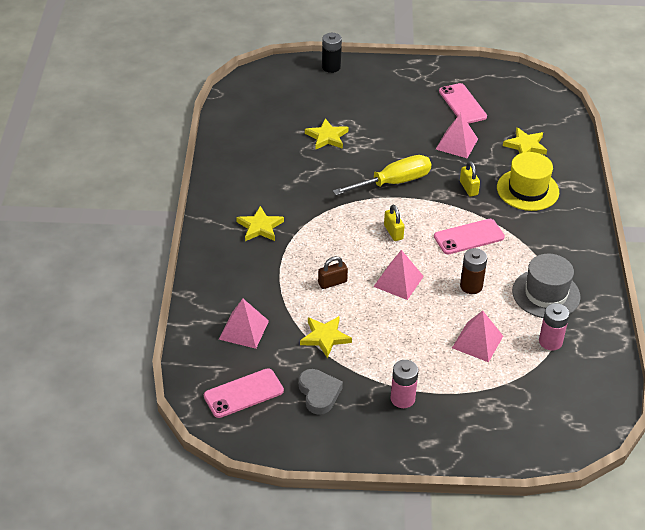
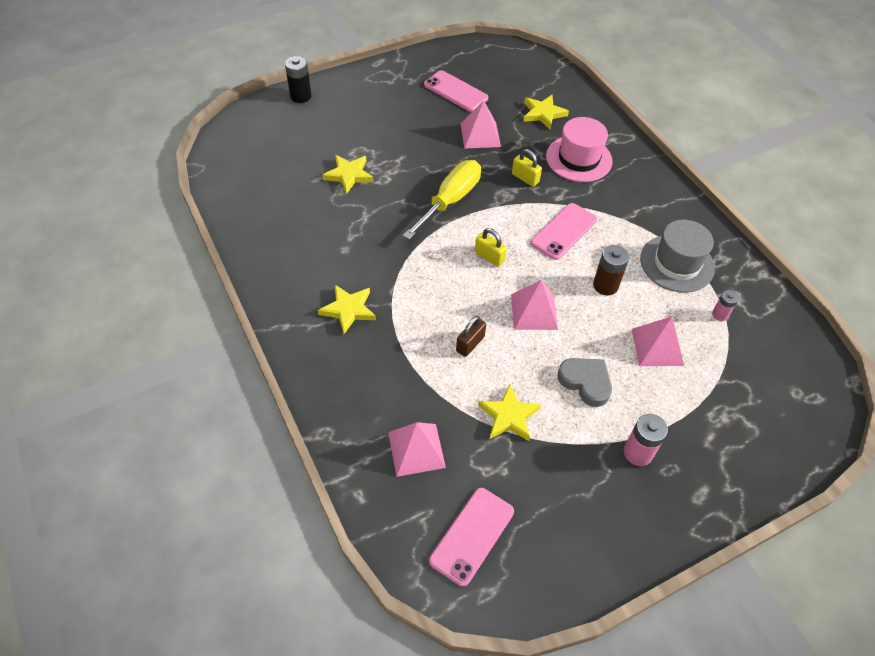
camera: 30 degrees left, 10 degrees up
(319, 393) = (551, 492): grey heart -> grey heart (585, 382)
(527, 190) = (579, 159): yellow hat -> pink hat
(550, 342) = (720, 314): pink battery -> pink battery, size x0.62

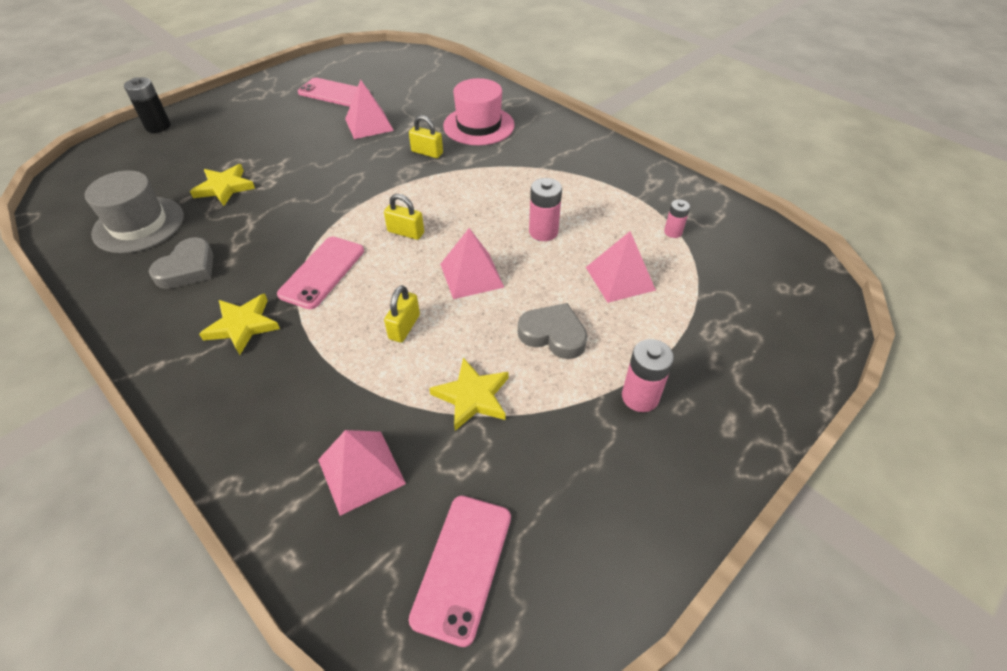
camera: 15 degrees left, 5 degrees down
(313, 248) = (188, 268): none -> grey heart
(450, 200) = (348, 188): yellow screwdriver -> none
(470, 344) = (404, 327): brown padlock -> yellow padlock
(543, 113) = (431, 95): yellow star -> none
(564, 231) = (482, 191): pink phone -> pink phone (322, 272)
(605, 285) = (543, 232): brown battery -> pink battery
(677, 263) = (610, 195): grey hat -> grey hat (139, 225)

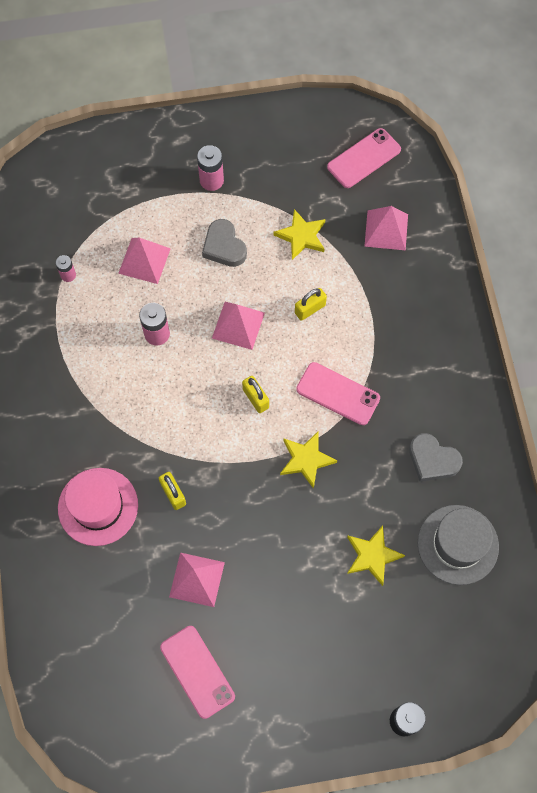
camera: 145 degrees left, 20 degrees up
(188, 268) = (432, 460): grey heart -> grey heart turned 120 degrees counterclockwise
(242, 325) = (412, 375): yellow star -> yellow star (306, 460)
(322, 272) = (338, 393): pink phone -> pink phone turned 60 degrees clockwise

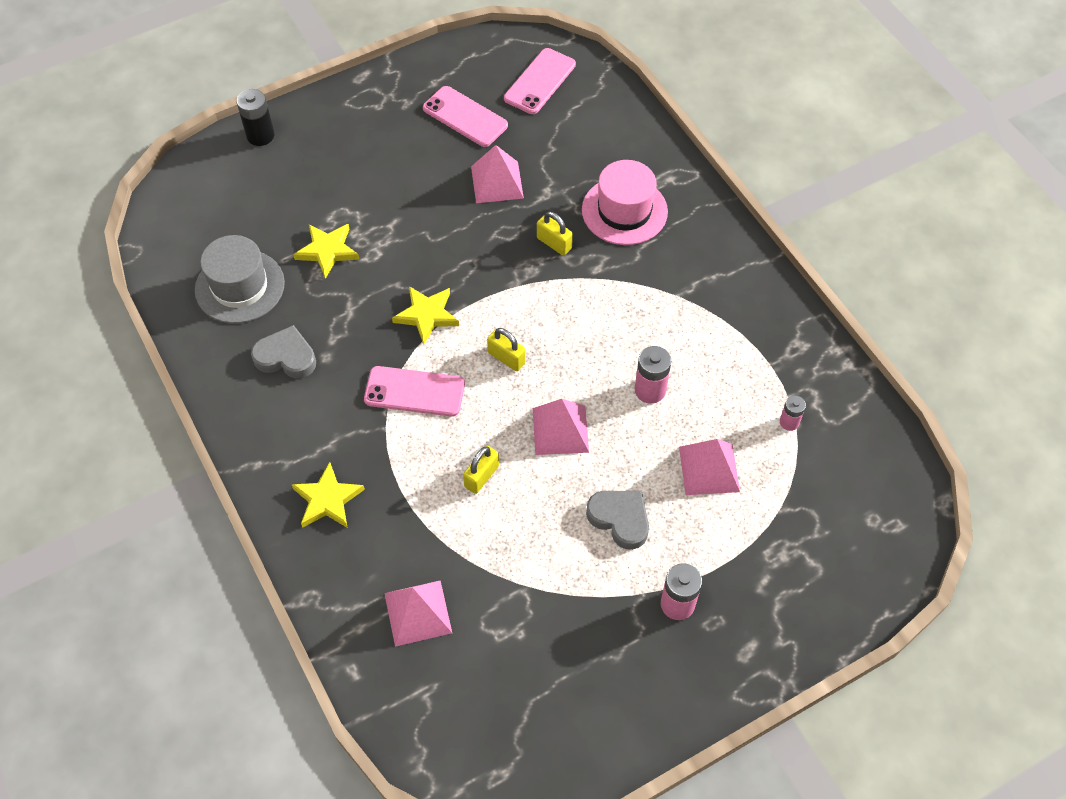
camera: 160 degrees right, 10 degrees down
(301, 236) = (527, 566): yellow star -> yellow star (327, 499)
(364, 158) = (482, 712): pink phone -> pink phone (540, 81)

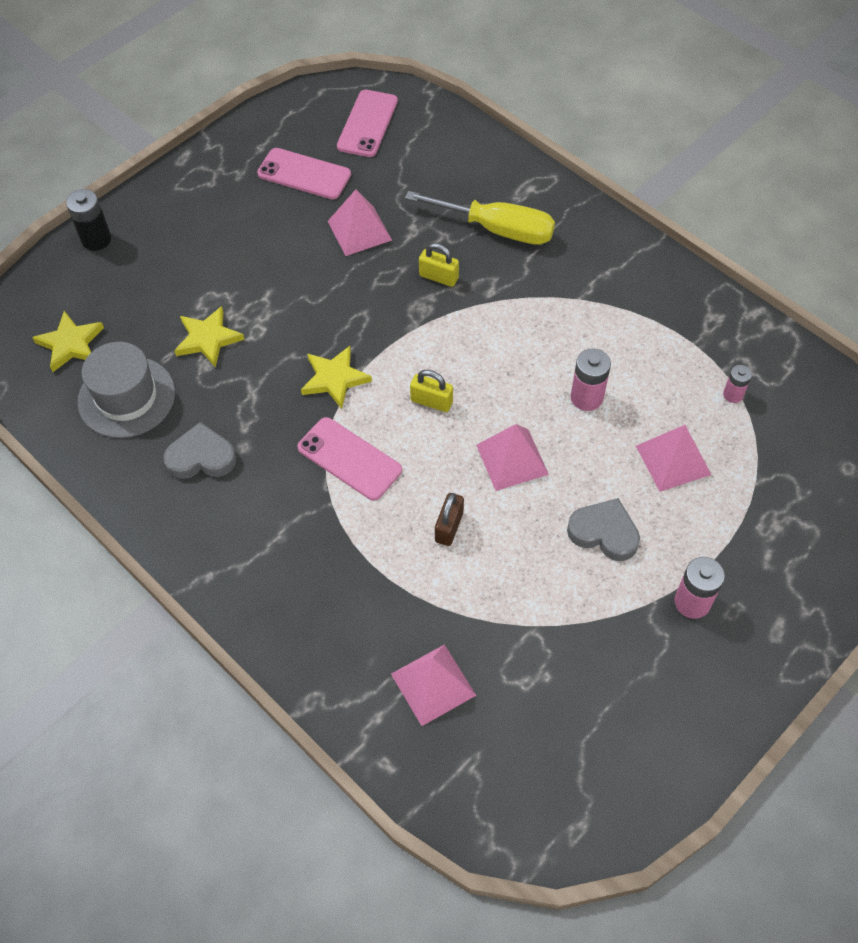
camera: 15 degrees left, 0 degrees up
(327, 499) = (296, 593): yellow star -> yellow star (70, 344)
(414, 392) = (349, 459): pink phone -> pink phone turned 45 degrees clockwise
(481, 476) = (449, 527): yellow padlock -> brown padlock
(624, 211) = (497, 229): pink hat -> yellow screwdriver

